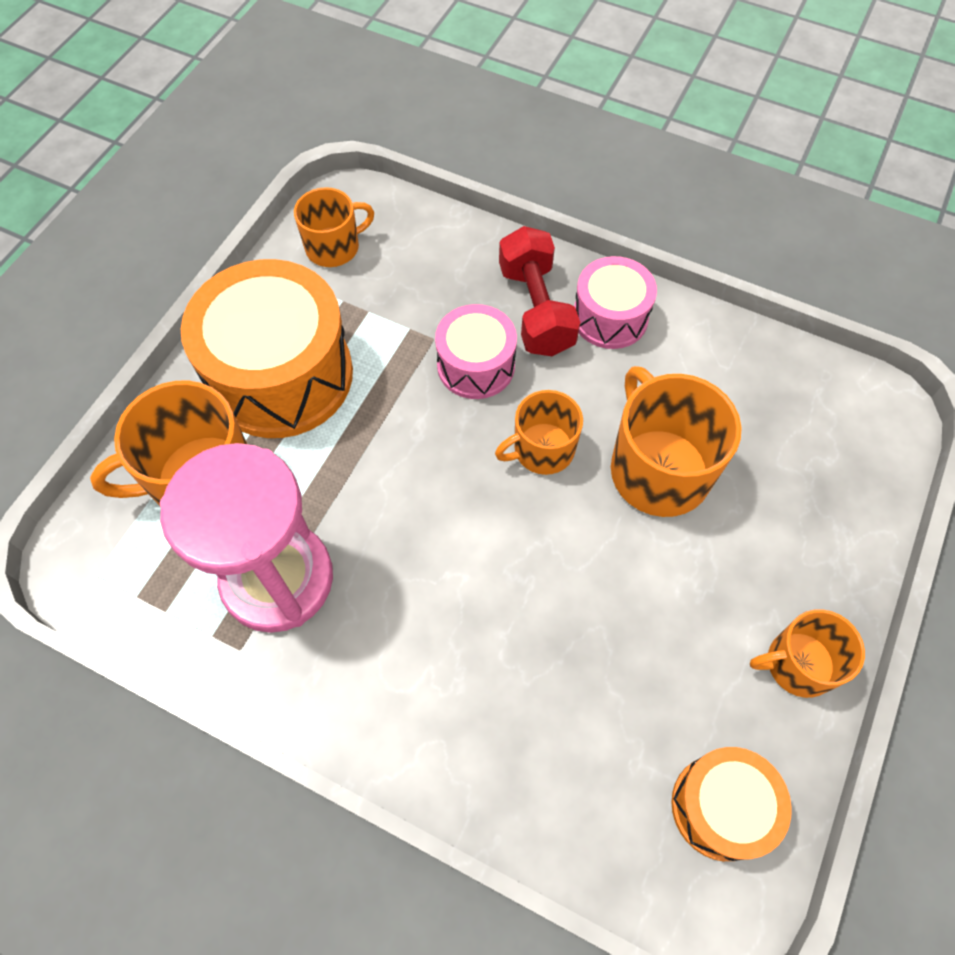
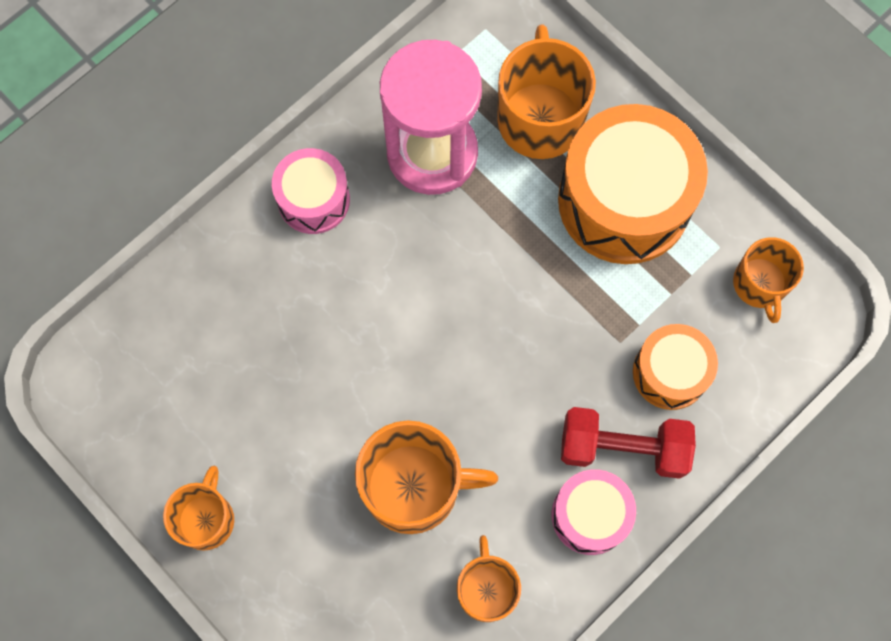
camera: 110 degrees right, 10 degrees up
(476, 365) = (577, 369): pink drum -> pink drum (313, 200)
(542, 449) = (470, 395): orange mug -> orange mug (486, 589)
(721, 807) = (135, 407): orange drum -> orange drum (670, 372)

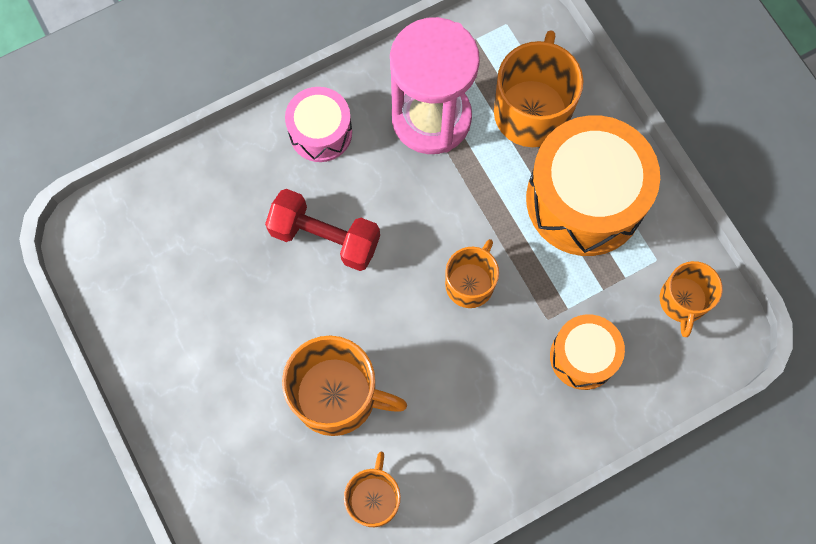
camera: 15 degrees right, 0 degrees up
(206, 519) = (157, 376): orange mug -> orange mug (470, 283)
(590, 515) = (479, 460): pink drum -> none
(623, 448) = (524, 410): red dumbbell -> red dumbbell (325, 237)

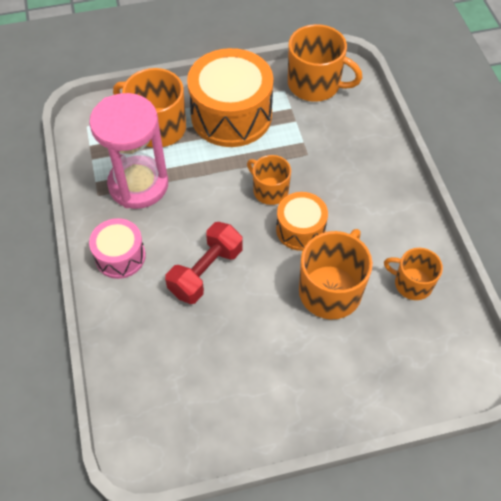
camera: 75 degrees left, 15 degrees down
(583, 356) = (338, 142): orange drum -> orange drum (300, 229)
(683, 301) = (315, 84): orange mug -> orange mug, size x1.64

